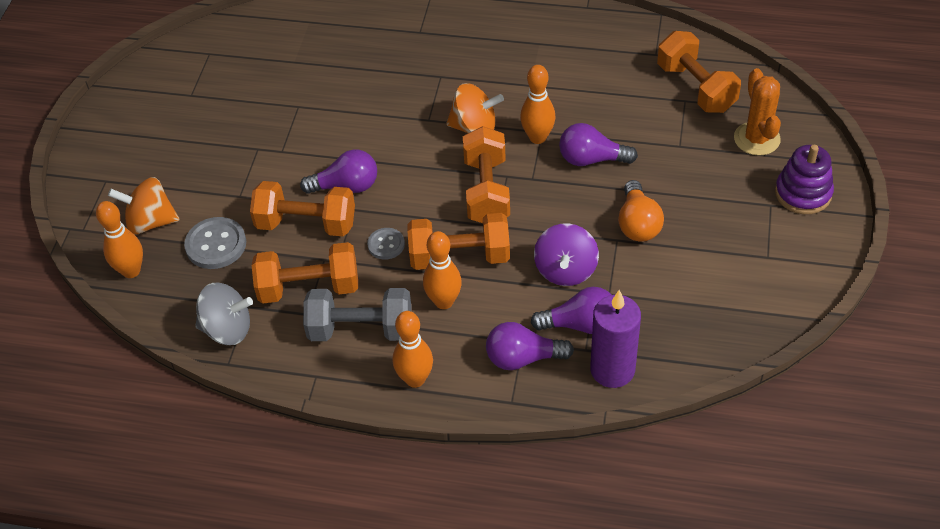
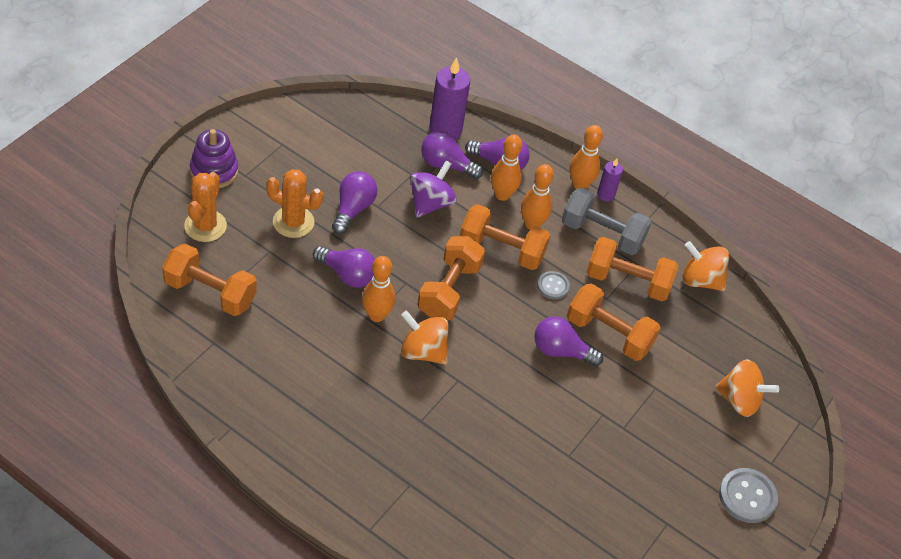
camera: 165 degrees left, 0 degrees up
(131, 271) = (765, 363): orange bowling pin -> orange bowling pin (502, 195)
(216, 245) = (689, 352): grey button -> grey button (747, 497)
(228, 329) = (700, 280): grey spinning top -> orange spinning top
(379, 382) = (606, 194): none -> purple candle
(638, 223) = (353, 209): orange light bulb -> purple light bulb
(682, 182) = (293, 222): none -> orange cactus
(696, 88) = (210, 292): orange dumbbell -> orange dumbbell turned 60 degrees counterclockwise

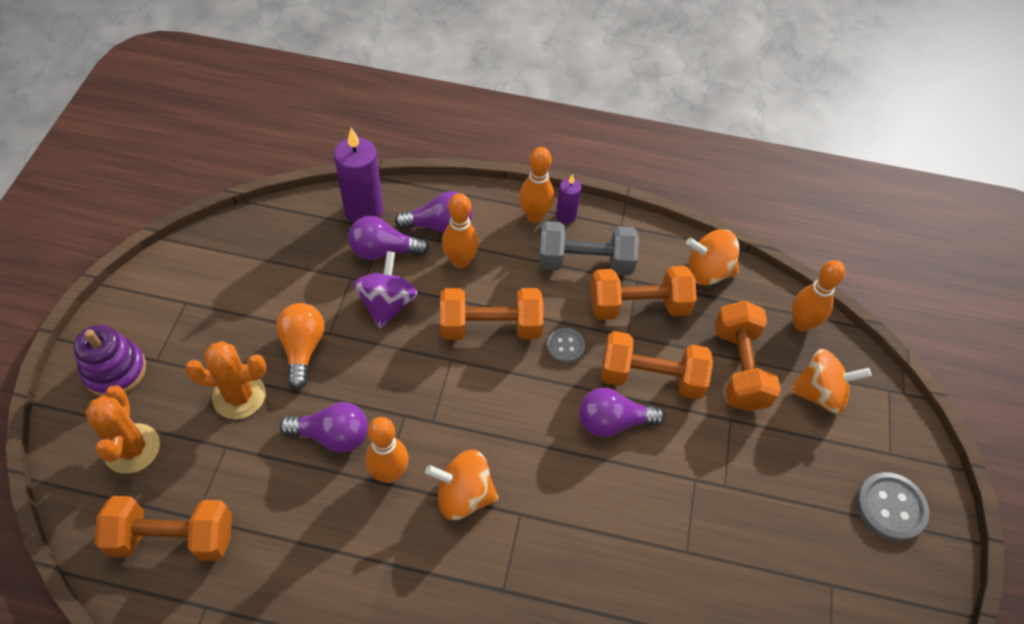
camera: 20 degrees left, 5 degrees up
(353, 209) = (302, 349): purple light bulb -> orange light bulb
(449, 290) = (457, 403): orange dumbbell -> orange dumbbell (739, 368)
(532, 224) = (508, 282): orange bowling pin -> orange bowling pin (801, 323)

